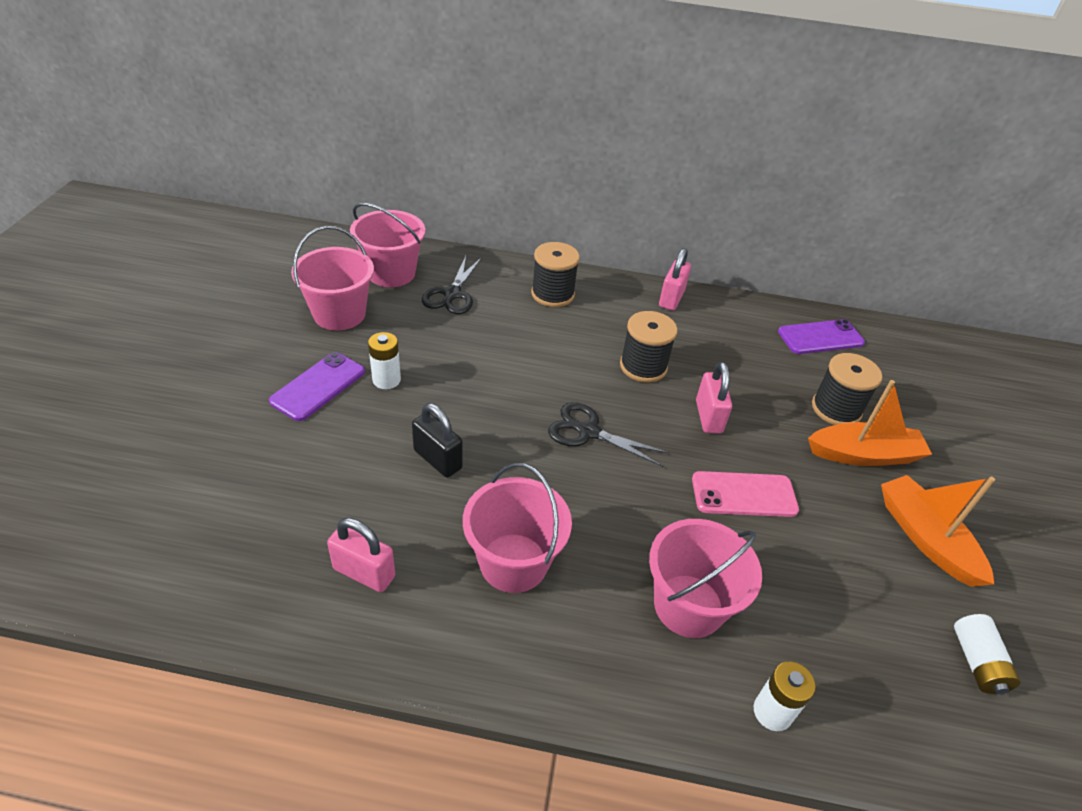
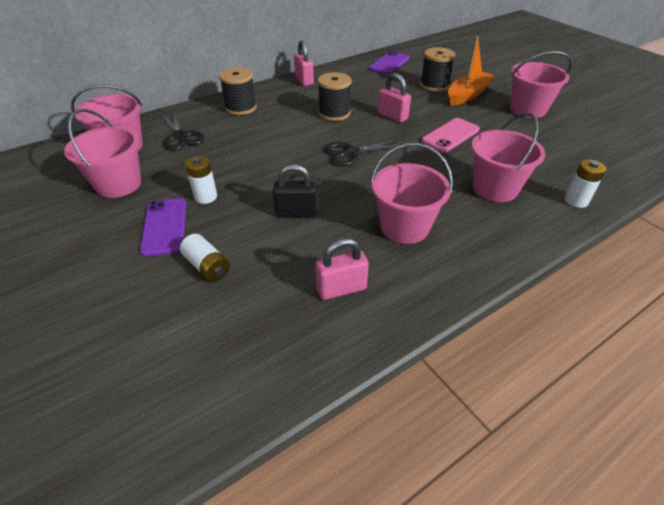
camera: 40 degrees left, 0 degrees up
(925, 538) = (527, 109): orange boat -> pink bucket
(977, 662) = (599, 137): white battery -> white battery (207, 266)

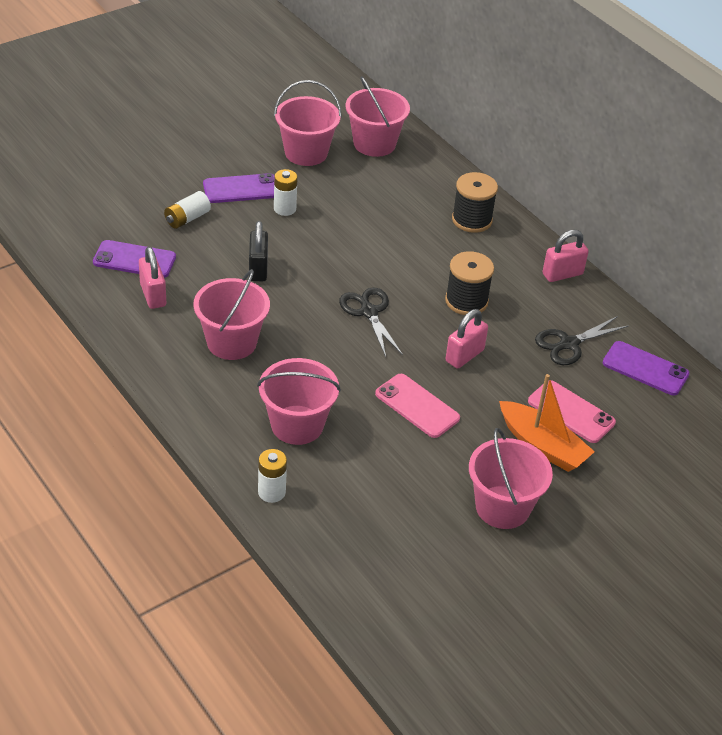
camera: 85 degrees right, 0 degrees up
(181, 136) = (397, 180): black scissors -> black scissors (569, 344)
(278, 309) = (134, 260): none -> purple phone
(434, 85) = (571, 412): black spool -> pink phone

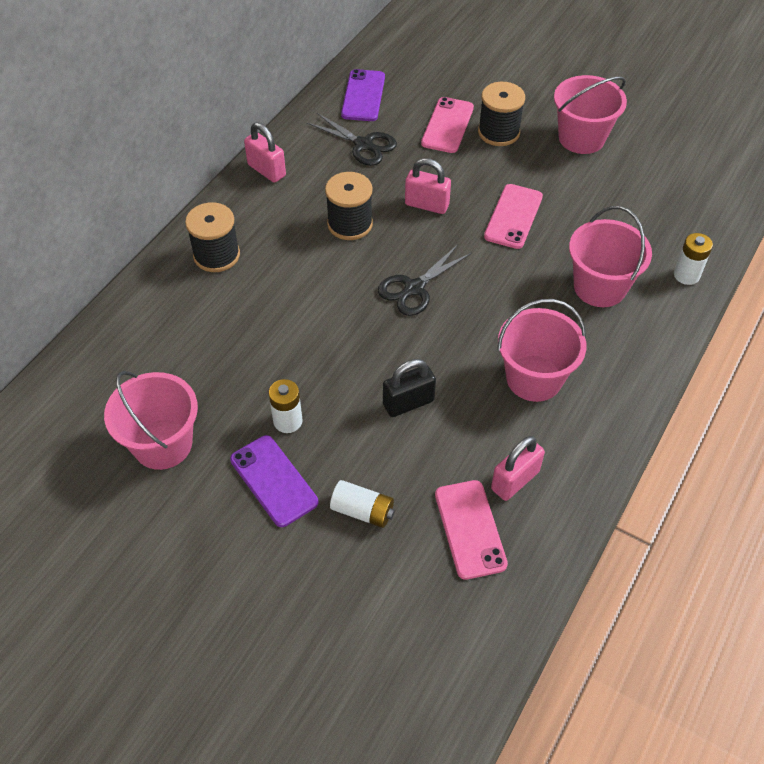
camera: 110 degrees left, 10 degrees up
(134, 260) = (470, 529): purple phone -> pink phone
(374, 143) = (110, 383): pink bucket -> none
(542, 446) = (498, 132): orange boat -> black spool

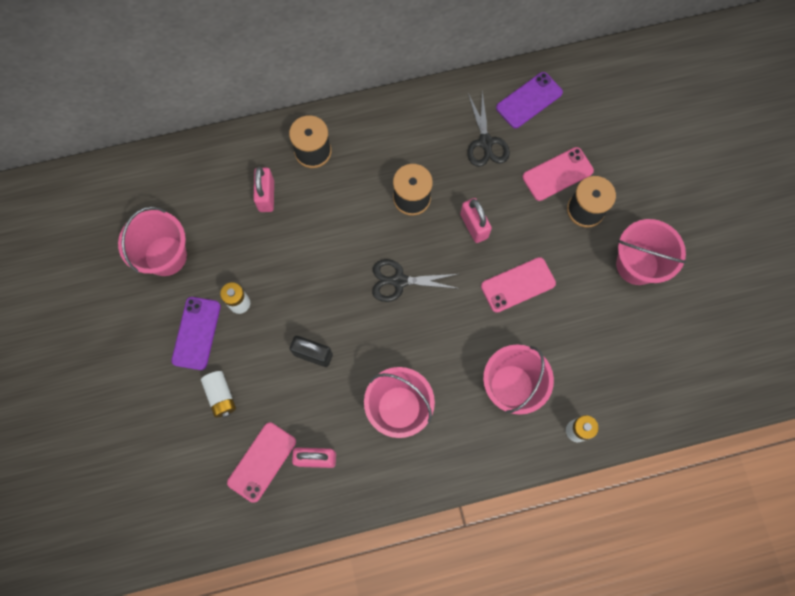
camera: 45 degrees right, 20 degrees up
(266, 170) = (405, 110): pink padlock -> pink padlock (266, 196)

